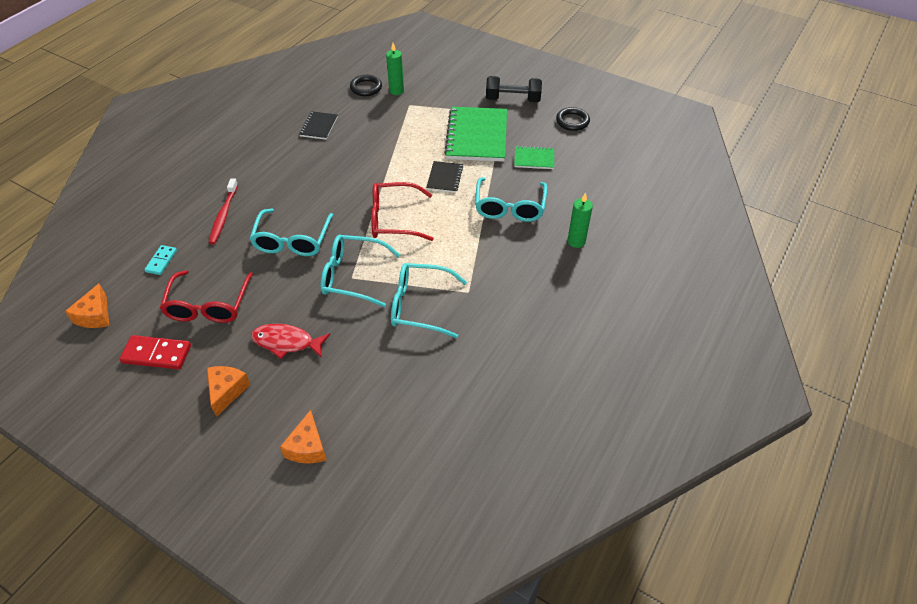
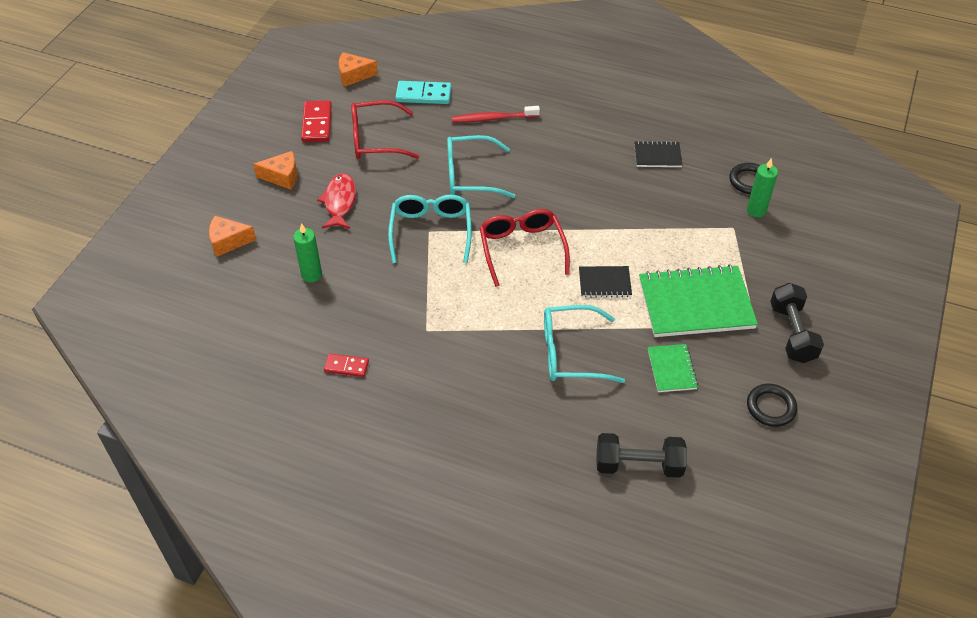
camera: 80 degrees right, 0 degrees up
(161, 261) = (423, 95): turquoise domino -> turquoise domino, size x1.60
(420, 305) = (400, 292): turquoise glasses -> none
(498, 352) = (346, 366): none -> red domino
(576, 241) = (528, 427): green candle -> green candle (311, 275)
(614, 189) = (638, 465): none -> black dumbbell

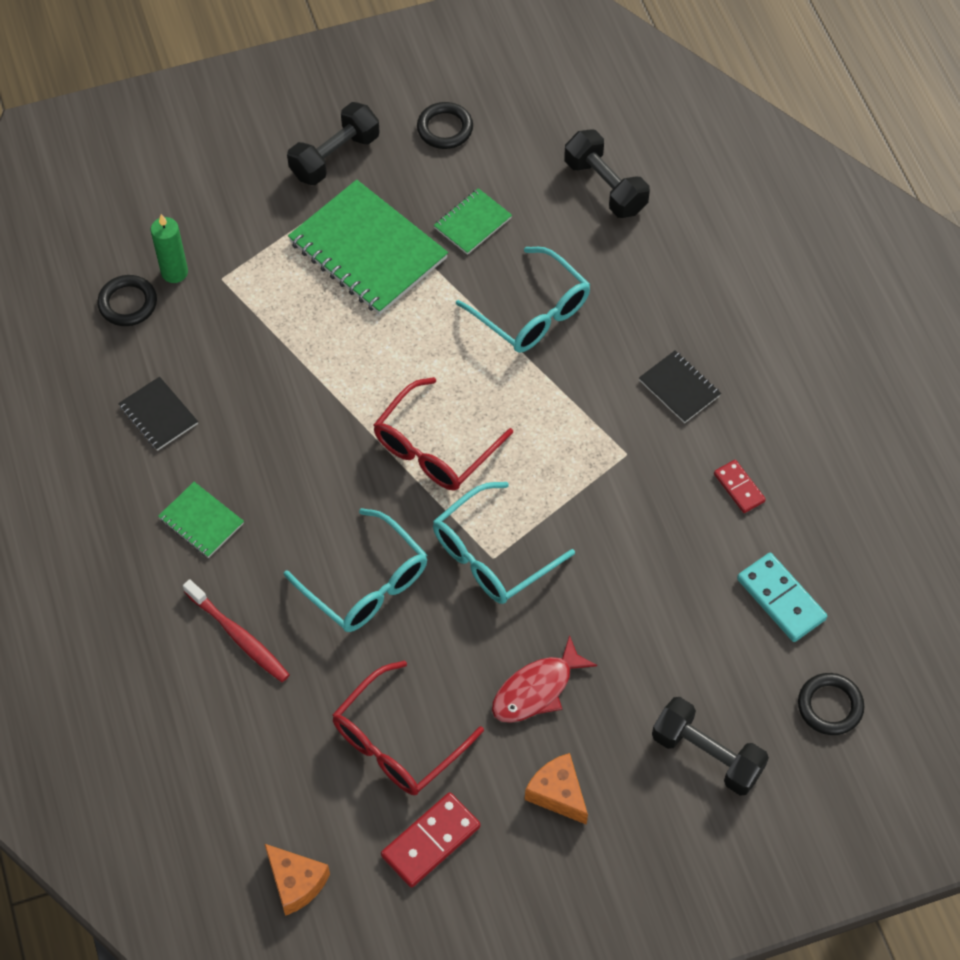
camera: 130 degrees left, 10 degrees up
(185, 308) = (830, 706): none -> black ring
(228, 241) = (707, 755): orange cheese -> black dumbbell
(311, 275) = (665, 622): green candle -> none
(375, 140) = (397, 742): red glasses -> red glasses turned 90 degrees clockwise
(423, 95) = (261, 756): turquoise domino -> turquoise domino (781, 599)
(573, 138) = (201, 521): none -> green notebook
(604, 283) = (413, 342): black notebook -> black notebook (679, 388)

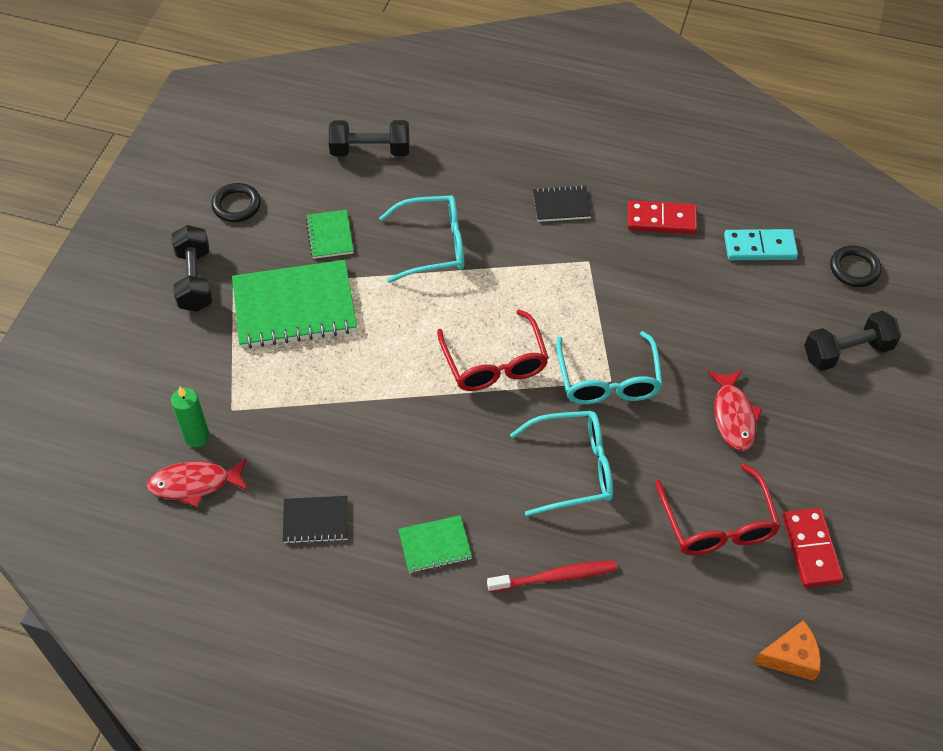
camera: 55 degrees left, 5 degrees down
(128, 303) = (195, 484): black ring -> red fish
(558, 793) = (822, 451): orange cheese -> none
(739, 487) = (661, 219): red domino -> red domino, size x1.60

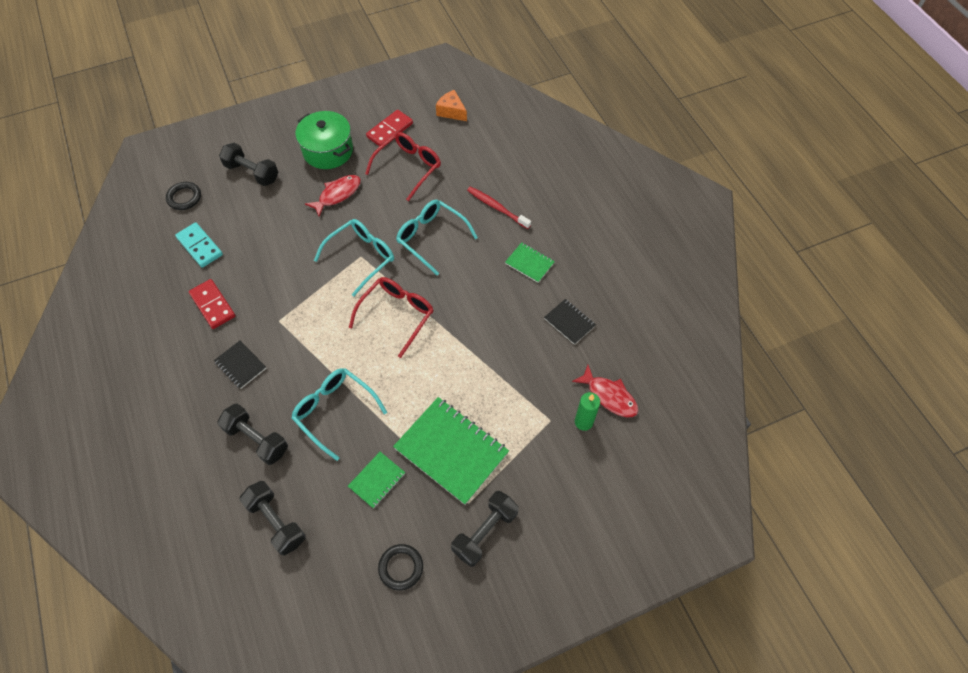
camera: 130 degrees left, 5 degrees up
(465, 177) = (257, 439): none -> black dumbbell
(825, 452) = (328, 151): none -> green pot

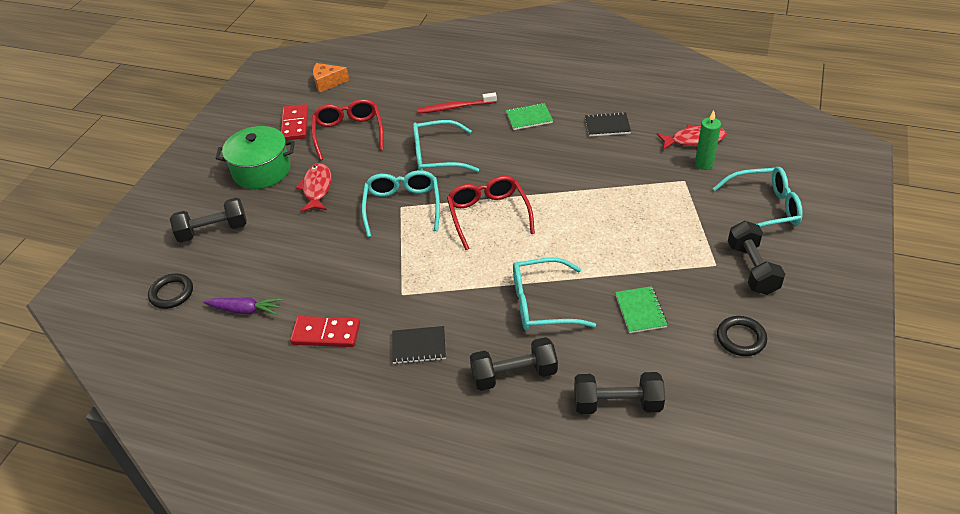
camera: 45 degrees left, 15 degrees down
(199, 246) = (245, 310): turquoise domino -> purple carrot
(451, 450) = (657, 249): green notebook -> none
(566, 500) = (764, 208): none -> turquoise glasses

